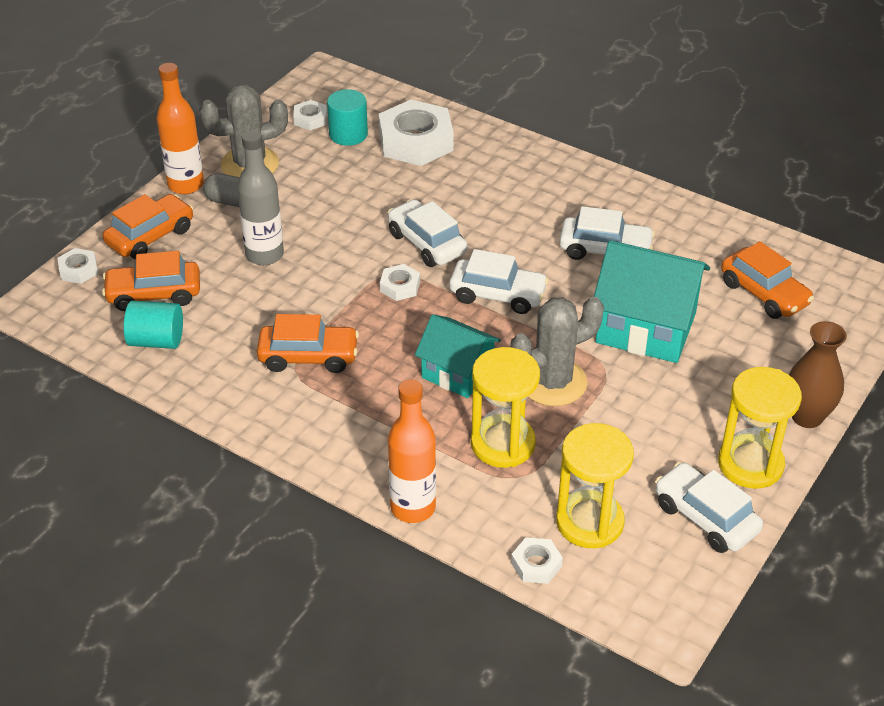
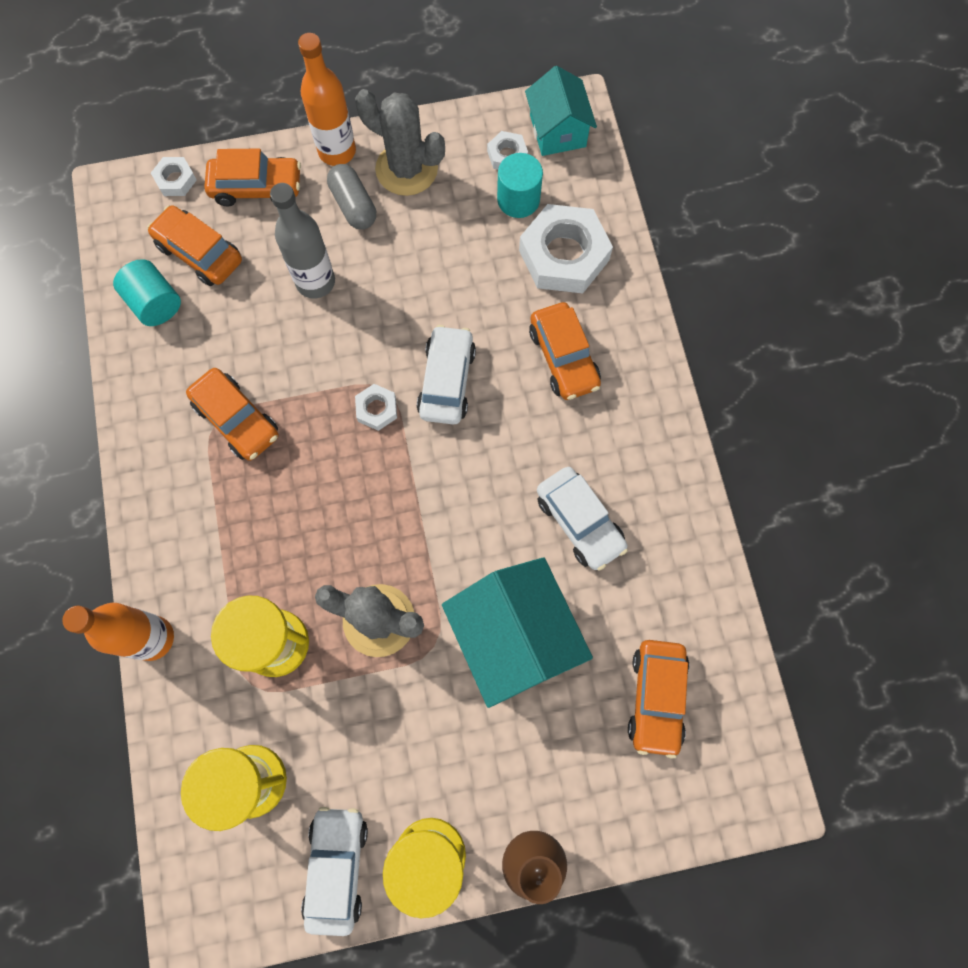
camera: 45 degrees right, 30 degrees up
(457, 373) = (321, 540): turquoise house -> turquoise house (557, 131)
(485, 186) = (563, 358): none -> orange car
(498, 295) = (439, 489): white car -> none
(536, 564) = (174, 778): white nut -> none

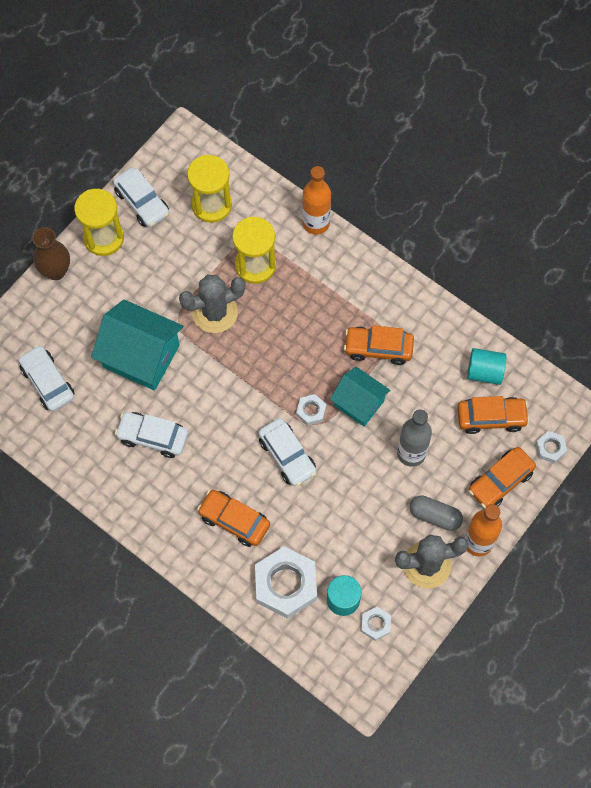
camera: 140 degrees right, 5 degrees down
(557, 131) = (359, 668): turquoise house -> turquoise house (359, 403)
(656, 698) = (48, 382): orange car -> white car

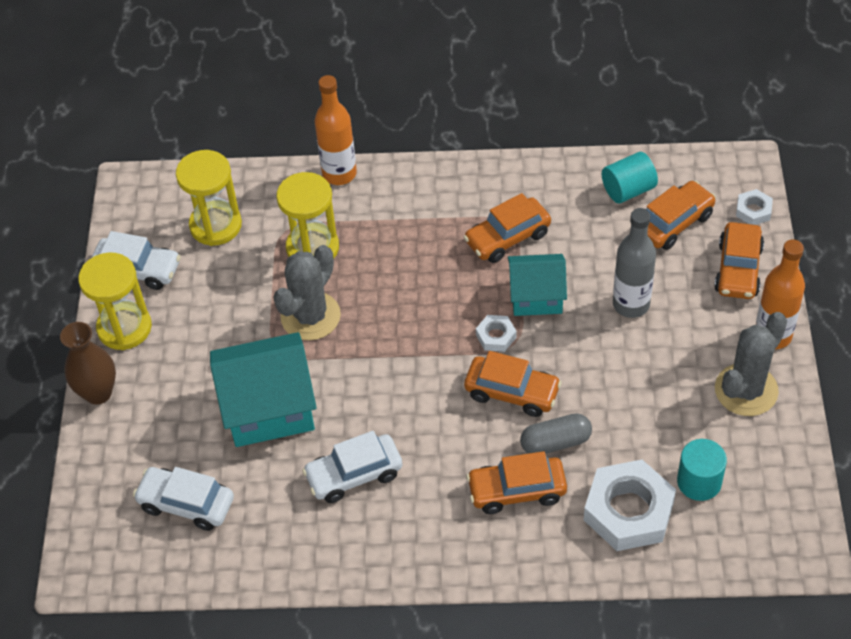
camera: 35 degrees left, 15 degrees down
(287, 456) = (512, 392): white car -> orange car
(375, 624) = (753, 480): white nut -> none
(435, 516) = (709, 342): grey capsule -> grey capsule (555, 442)

